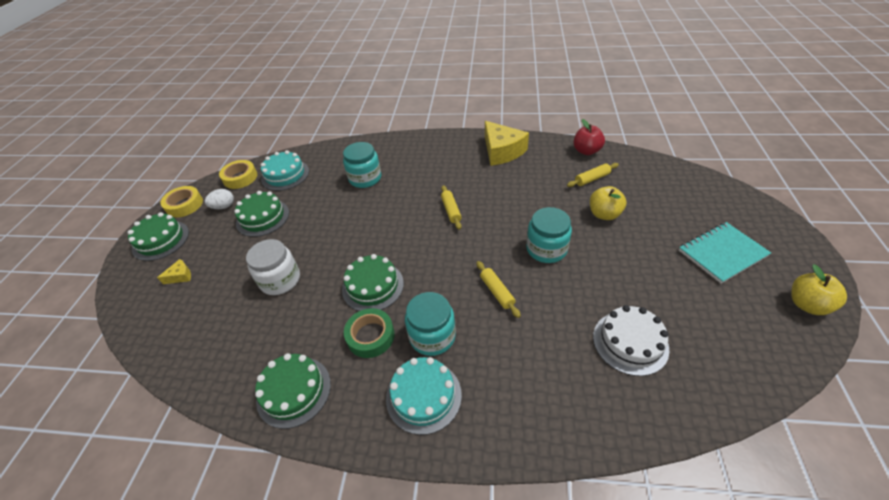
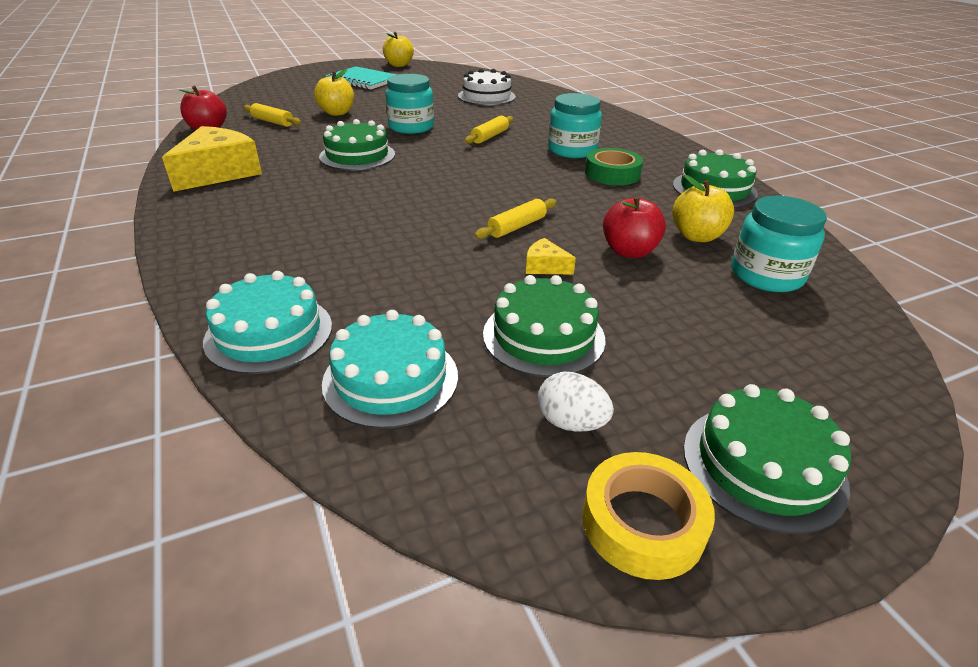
camera: 125 degrees left, 10 degrees down
(180, 276) = (761, 356): yellow cheese -> yellow cheese (545, 266)
(240, 178) = (451, 468): yellow tape -> none
(260, 324) = (696, 236): none -> yellow apple
(280, 280) = (629, 251): white jar -> red apple
(365, 178) = (346, 264): turquoise jar -> turquoise jar (766, 275)
(373, 286) = (556, 190): green cake -> green cake (357, 155)
(423, 396) = (626, 142): turquoise cake -> turquoise cake (269, 333)
(451, 210) = (384, 178): yellow rolling pin -> yellow rolling pin (517, 227)

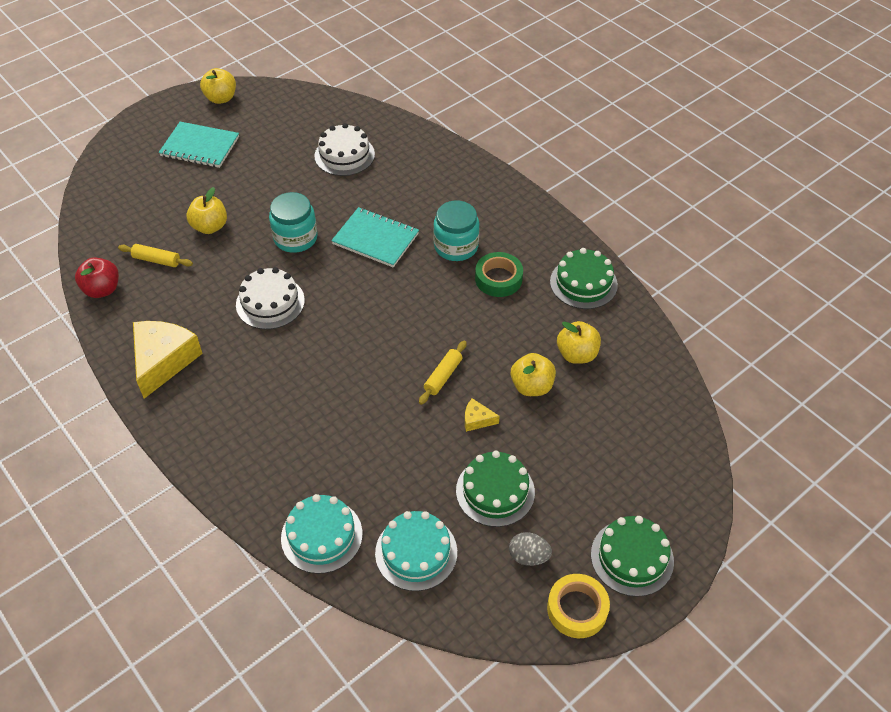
camera: 15 degrees left, 15 degrees up
(357, 155) = (270, 302): green cake -> white cake
(490, 136) = (375, 239): yellow rolling pin -> turquoise notebook
(571, 422) = (528, 556): white egg -> grey egg
(629, 251) = (531, 386): red apple -> yellow apple
(766, 275) = (628, 390): turquoise jar -> none

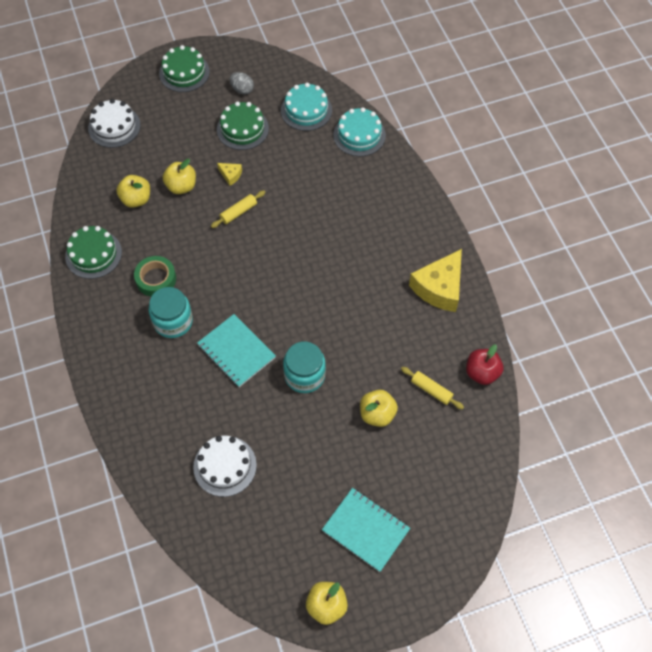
camera: 160 degrees left, 10 degrees up
(270, 302) = (345, 315): white cake -> white cake (114, 126)
(577, 609) = (230, 58): yellow tape -> none

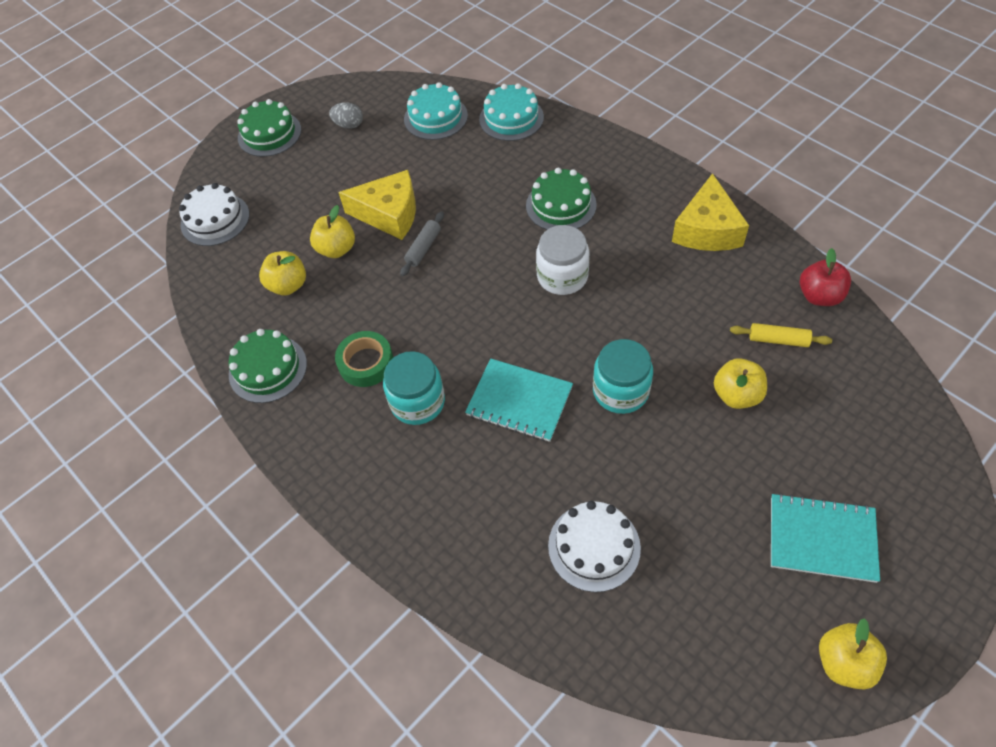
camera: 20 degrees left, 5 degrees down
(231, 175) = (389, 214): yellow cheese -> yellow cheese, size x2.25
(238, 212) = (423, 248): yellow rolling pin -> grey rolling pin
(242, 129) = (374, 162): green cake -> green cake (561, 205)
(318, 276) = (562, 276): none -> white jar

